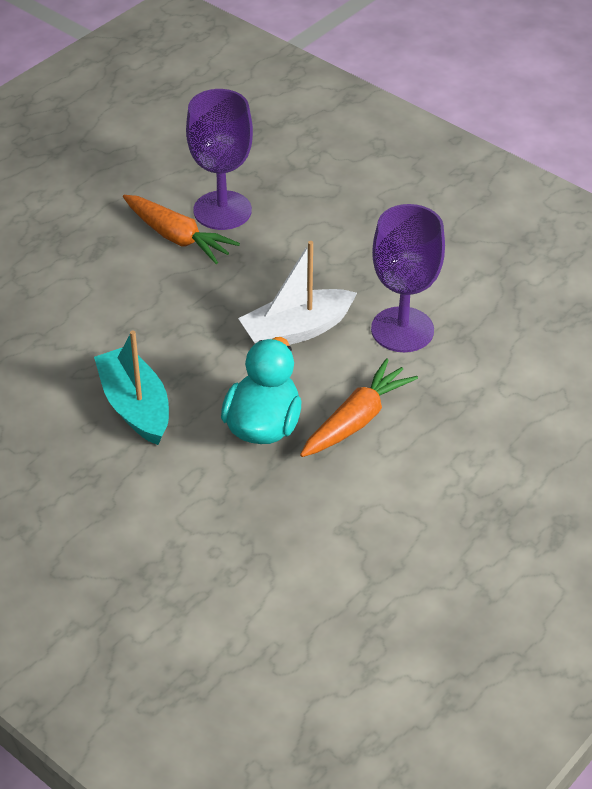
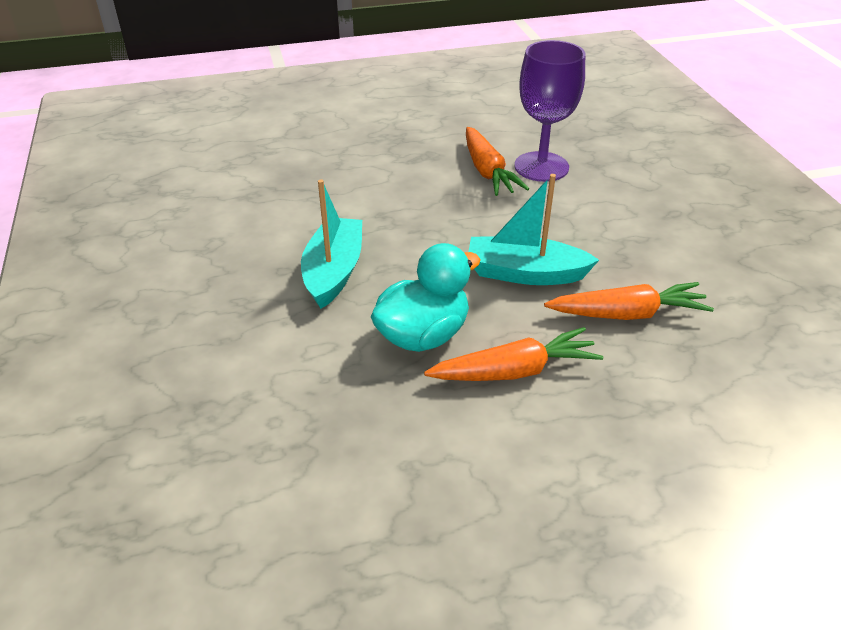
camera: 35 degrees right, 5 degrees down
(296, 330) = (525, 273): white boat -> turquoise boat
(402, 330) = (627, 314): purple goblet -> orange carrot

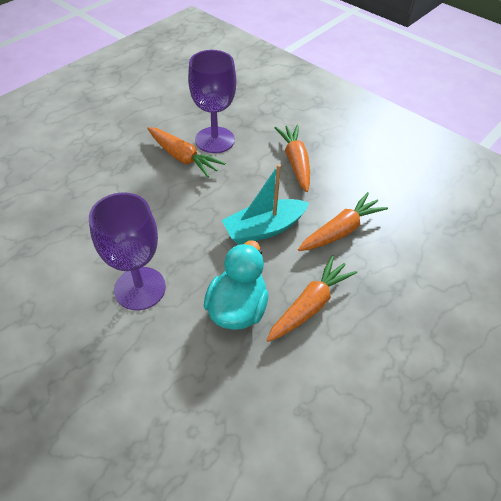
camera: 35 degrees left, 10 degrees up
(334, 272) = (140, 288): turquoise boat -> purple goblet
(628, 222) = (295, 162): none -> orange carrot

